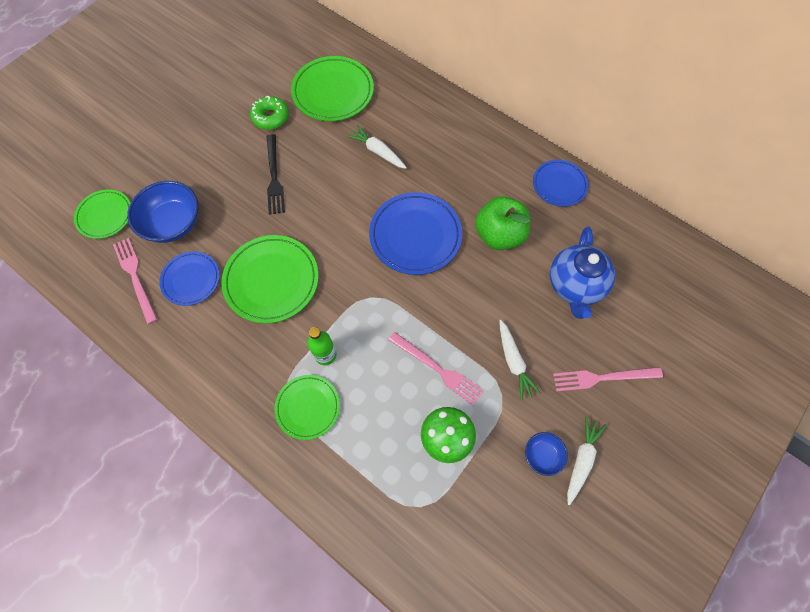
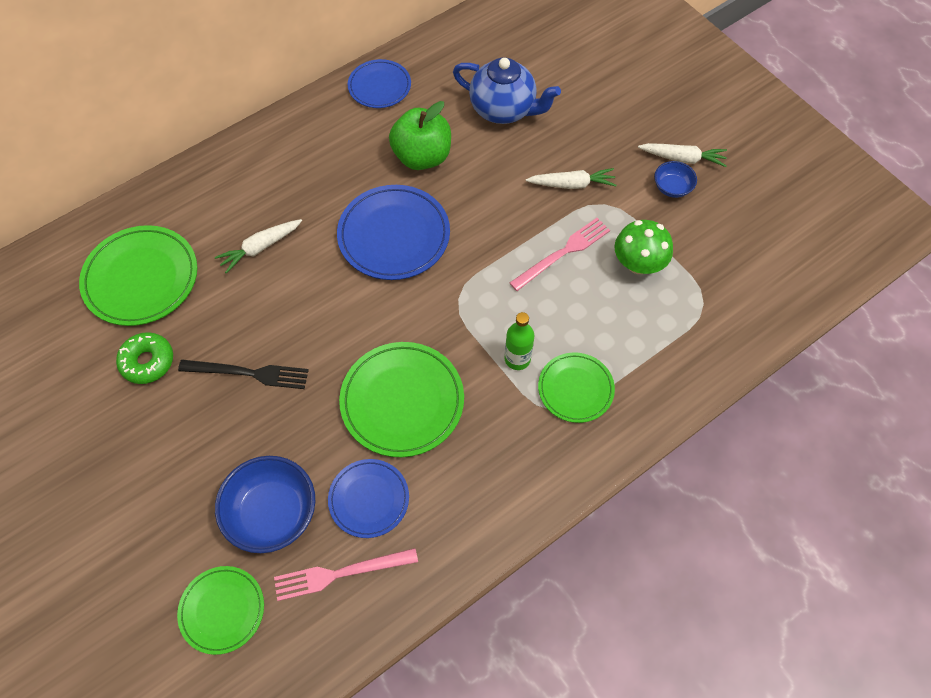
camera: 75 degrees left, 5 degrees down
(581, 460) = (682, 158): white carrot -> white carrot turned 150 degrees clockwise
(602, 378) = (607, 117): pink fork -> none

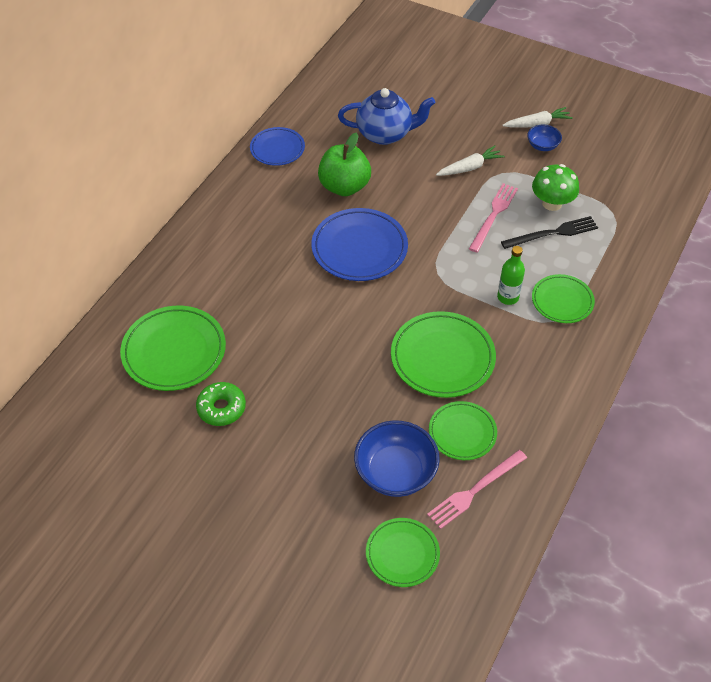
camera: 25 degrees left, 10 degrees down
(249, 373) = (310, 384): black fork -> black fork (552, 233)
(260, 248) = (258, 294): white carrot -> none
(369, 499) = (462, 432): blue plate -> green plate

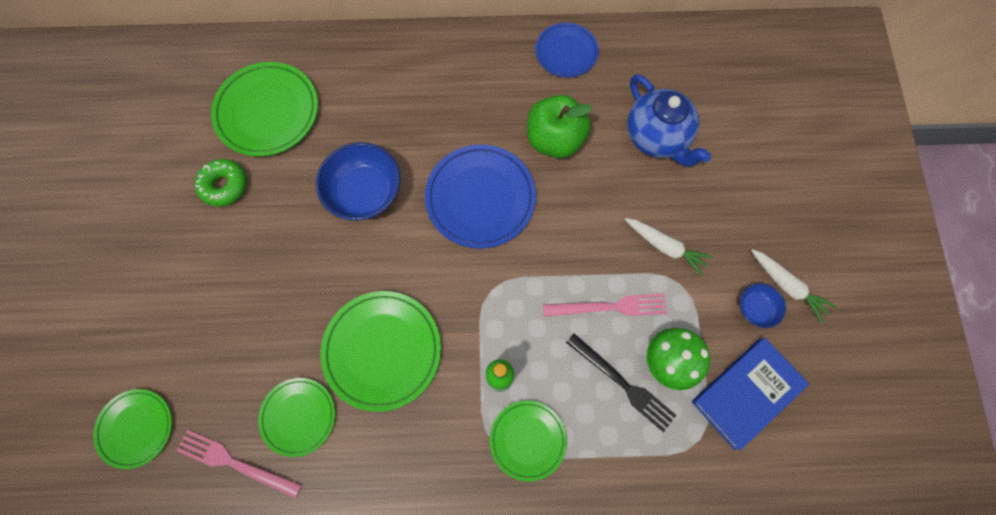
camera: 60 degrees right, 20 degrees up
(395, 472) = (223, 375): blue bowl -> blue bowl (365, 192)
(595, 176) = (746, 393): none -> blue book

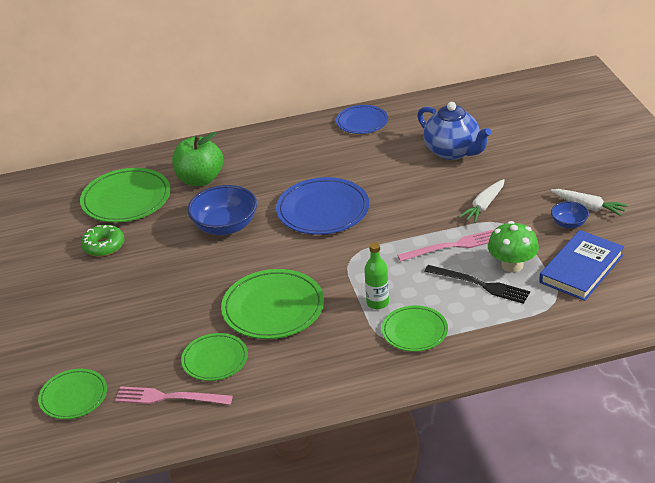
camera: 10 degrees left, 35 degrees down
(555, 140) = (371, 168): green apple -> green apple (200, 179)
(665, 247) = (483, 206): white carrot -> white carrot turned 105 degrees clockwise

